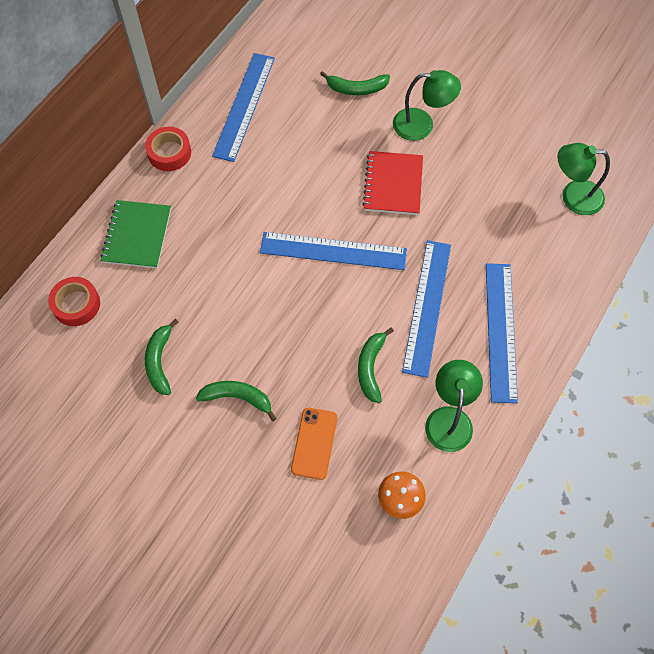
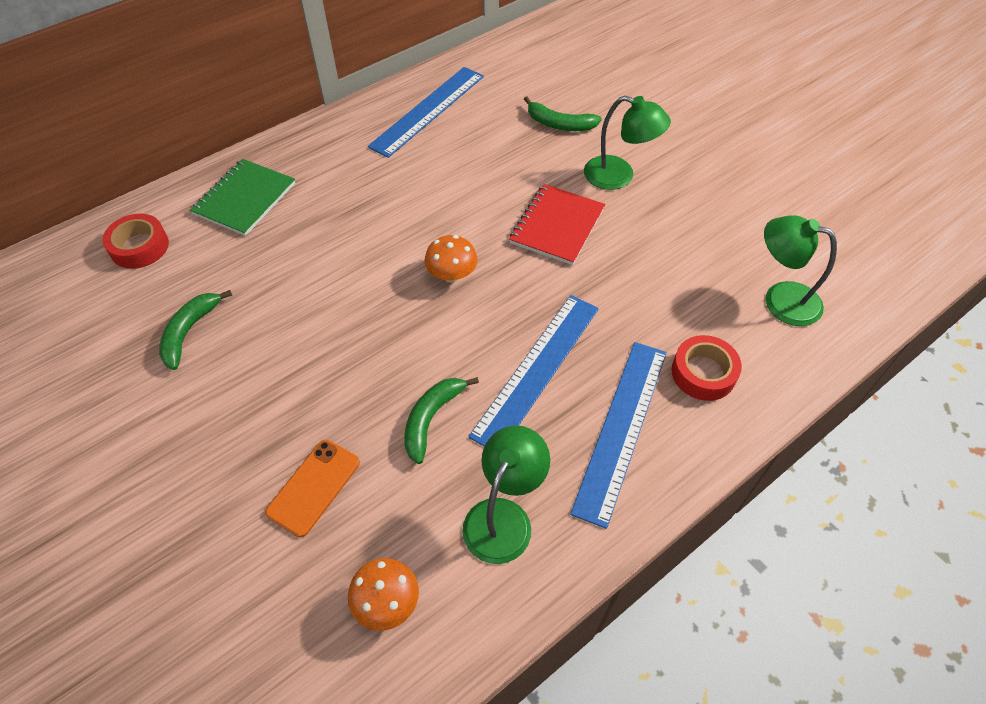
camera: 20 degrees right, 10 degrees down
(169, 153) = (325, 132): red tape -> red tape (703, 373)
(238, 398) = (253, 401): green banana -> none
(333, 251) = (452, 275): blue ruler -> orange mushroom

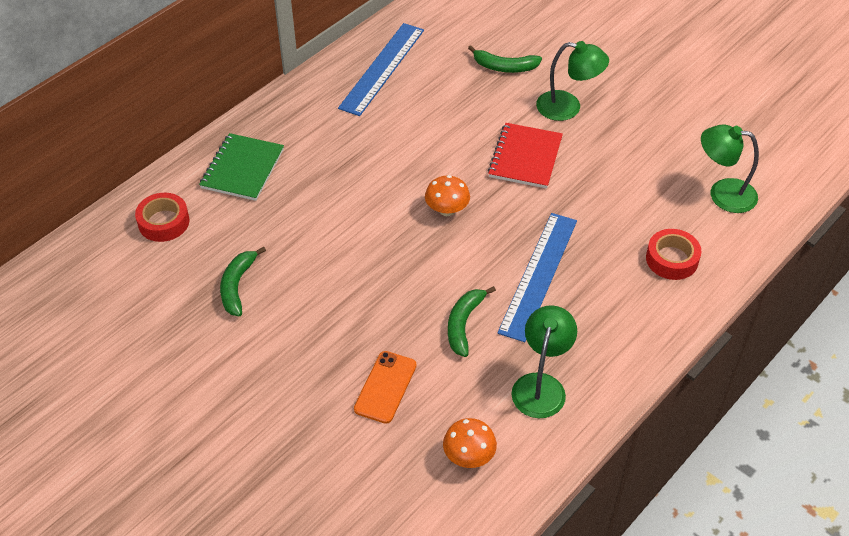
camera: 10 degrees left, 5 degrees down
(621, 428) = (616, 309): blue ruler -> none

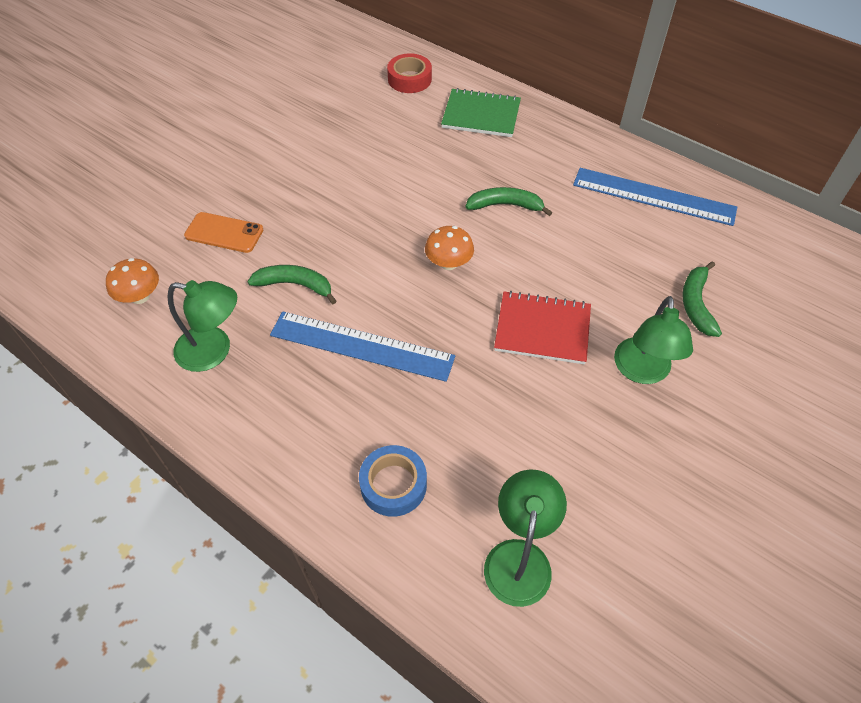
camera: 85 degrees right, 5 degrees up
(237, 286) = (341, 129): green banana -> green banana (505, 205)
(672, 259) = (393, 485): red tape -> blue tape

